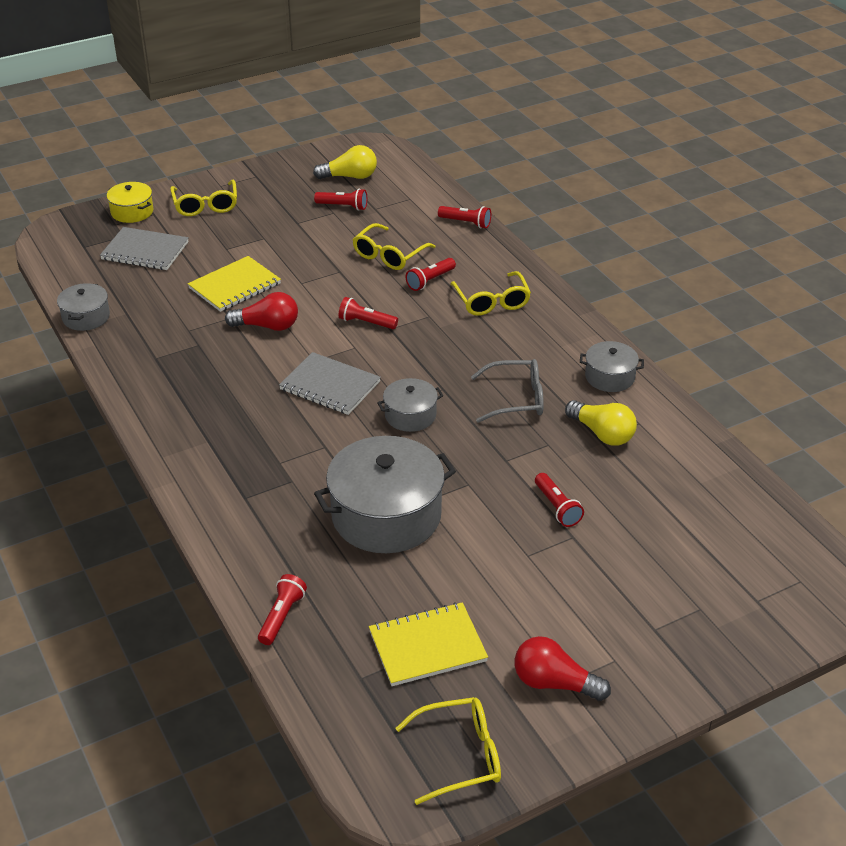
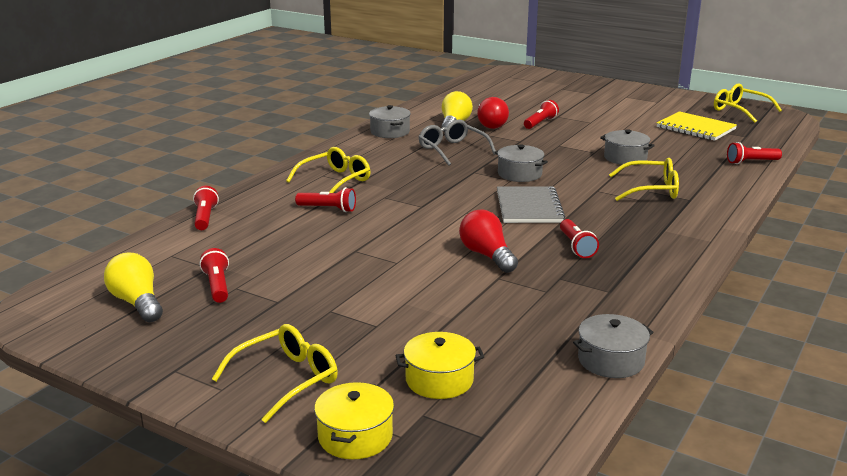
camera: 120 degrees left, 15 degrees down
(145, 251) = (439, 380): grey notebook -> yellow pot
(234, 286) = (443, 294): yellow notebook -> none
(366, 322) = (425, 217): red flashlight -> red flashlight (576, 246)
(386, 515) = (625, 158): grey pot -> grey pot, size x0.51
(389, 255) = (301, 236): yellow glasses -> yellow glasses (651, 190)
(554, 683) = (663, 103): red light bulb -> red light bulb (490, 124)

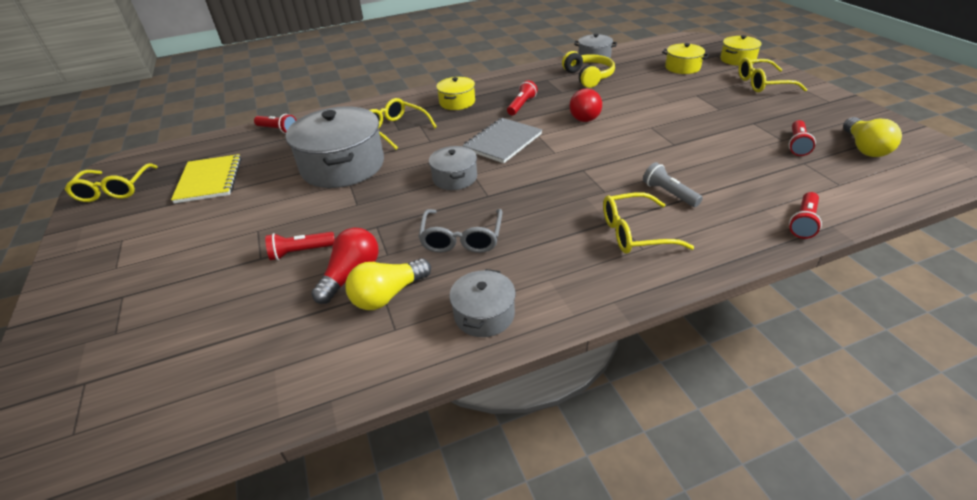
camera: 140 degrees left, 15 degrees up
(328, 209) = (669, 193): red flashlight -> grey flashlight
(560, 313) = (588, 77): none -> yellow headphones
(625, 158) = (343, 166): grey pot -> grey pot, size x1.96
(654, 230) = (457, 102): none -> yellow pot

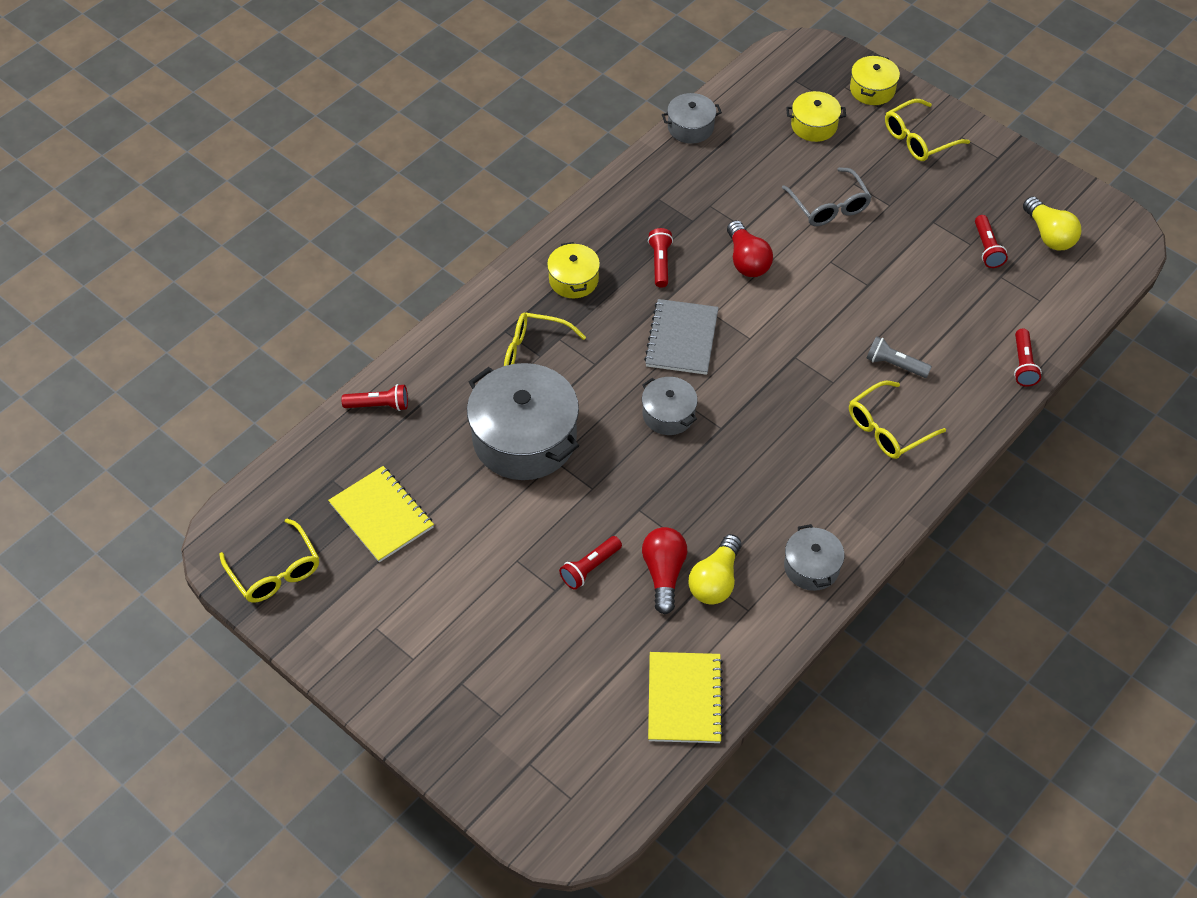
camera: 30 degrees left, 15 degrees up
(264, 385) = (684, 699): none -> yellow notebook
(462, 238) = (735, 493): grey glasses -> grey glasses (829, 206)
(588, 77) = (708, 178): yellow headphones -> none

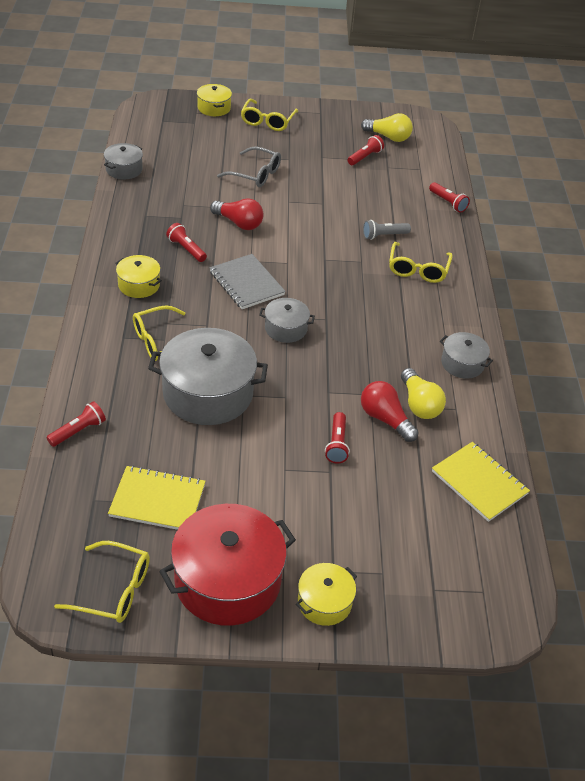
camera: 45 degrees left, 10 degrees down
(368, 627) = (227, 580): none -> red pot
(814, 125) = (200, 138): yellow pot -> yellow pot (324, 602)
(987, 248) = (365, 157): red flashlight -> red flashlight turned 90 degrees counterclockwise

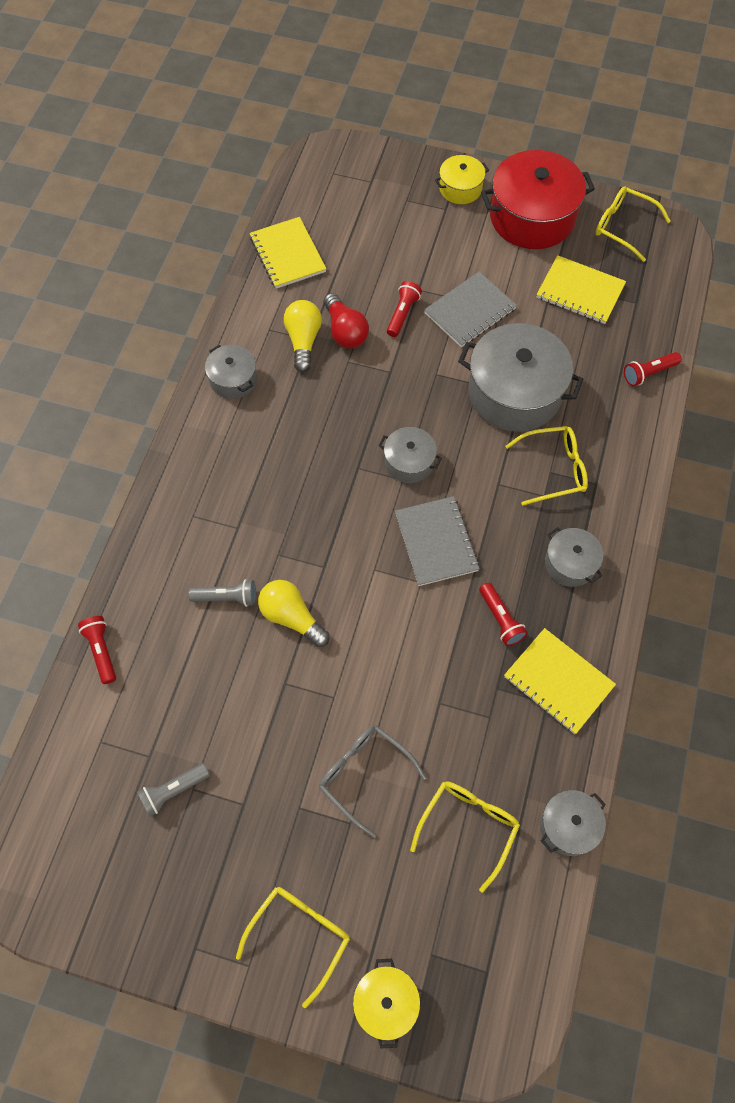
camera: 160 degrees left, 20 degrees up
(139, 225) = (558, 681): none -> yellow notebook
(139, 285) = (570, 563): yellow pot -> grey pot
(239, 223) = (418, 660): red light bulb -> none
(270, 459) = (470, 311): none -> grey notebook
(365, 157) = (173, 791): red flashlight -> grey flashlight
(388, 137) = (108, 844): yellow light bulb -> yellow light bulb (291, 617)
(418, 269) = (212, 526): yellow glasses -> yellow glasses (468, 827)

